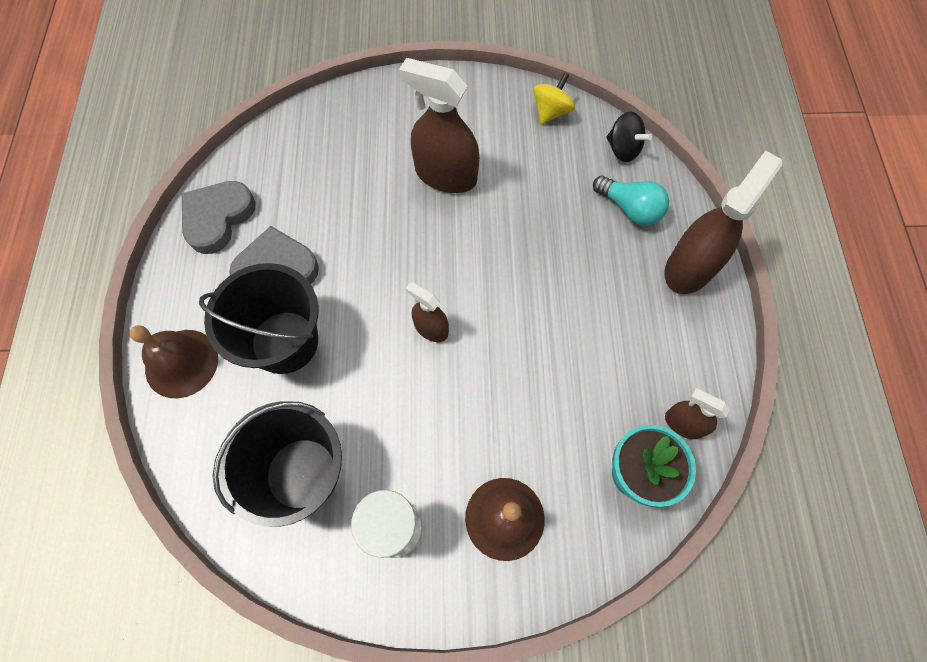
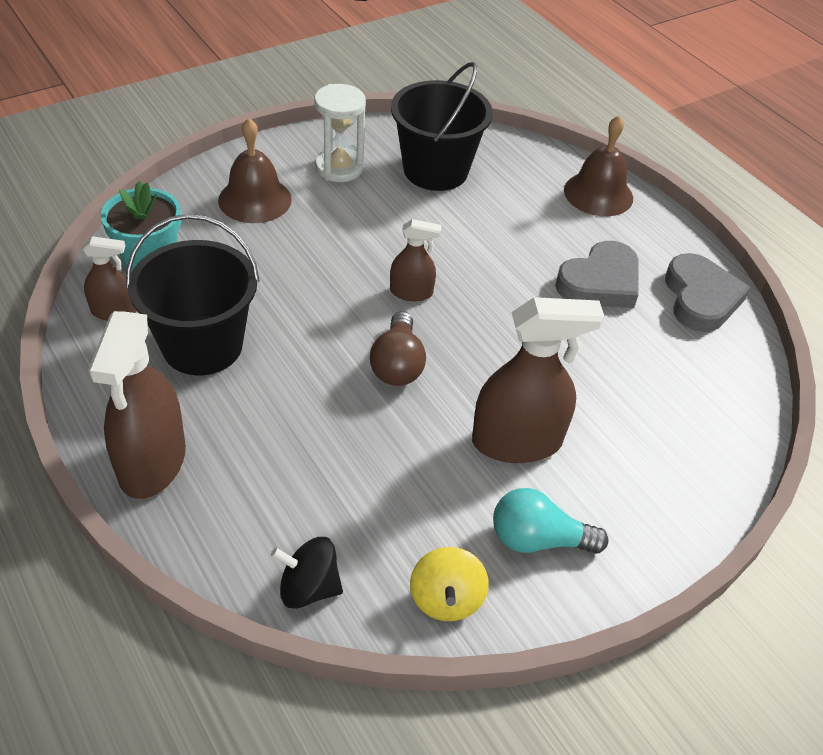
camera: 145 degrees right, 20 degrees down
(285, 342) = (532, 235): black bucket -> black bucket (202, 345)
(485, 266) = (397, 364): none -> brown light bulb
(630, 209) = (260, 502): turquoise light bulb -> turquoise light bulb (538, 539)

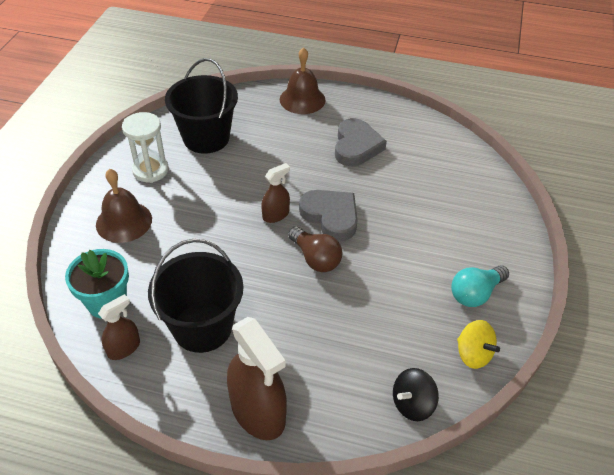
camera: 40 degrees left, 0 degrees up
(517, 441) = (413, 254): brown spray bottle -> none
(700, 298) = (406, 124): grey heart -> grey heart (331, 216)

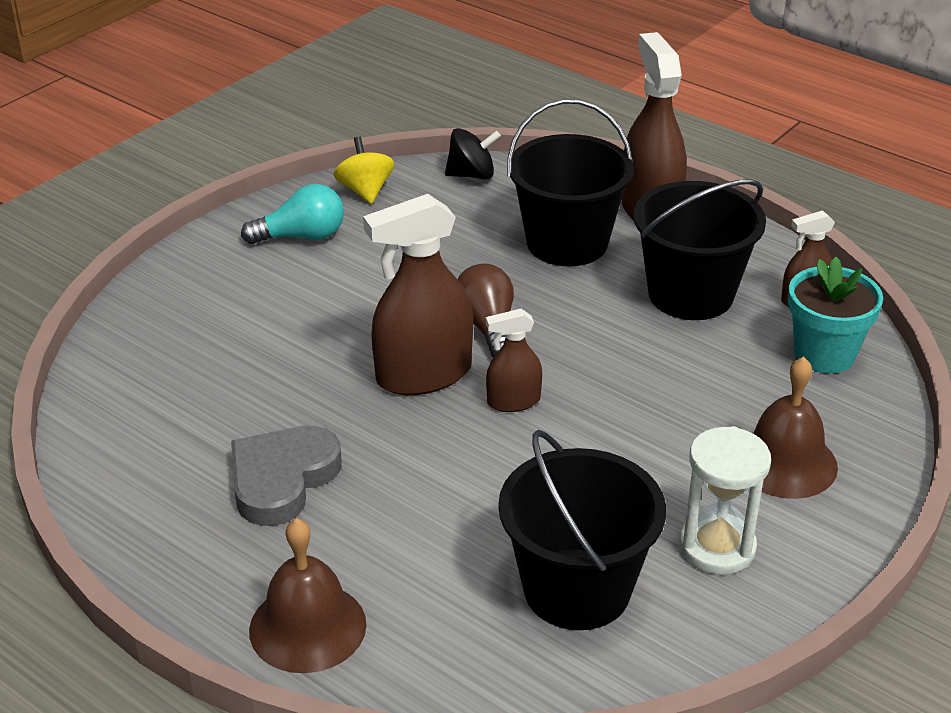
camera: 155 degrees left, 10 degrees down
(303, 349) = (567, 243): none -> black bucket
(331, 216) = (423, 375): grey heart -> brown spray bottle

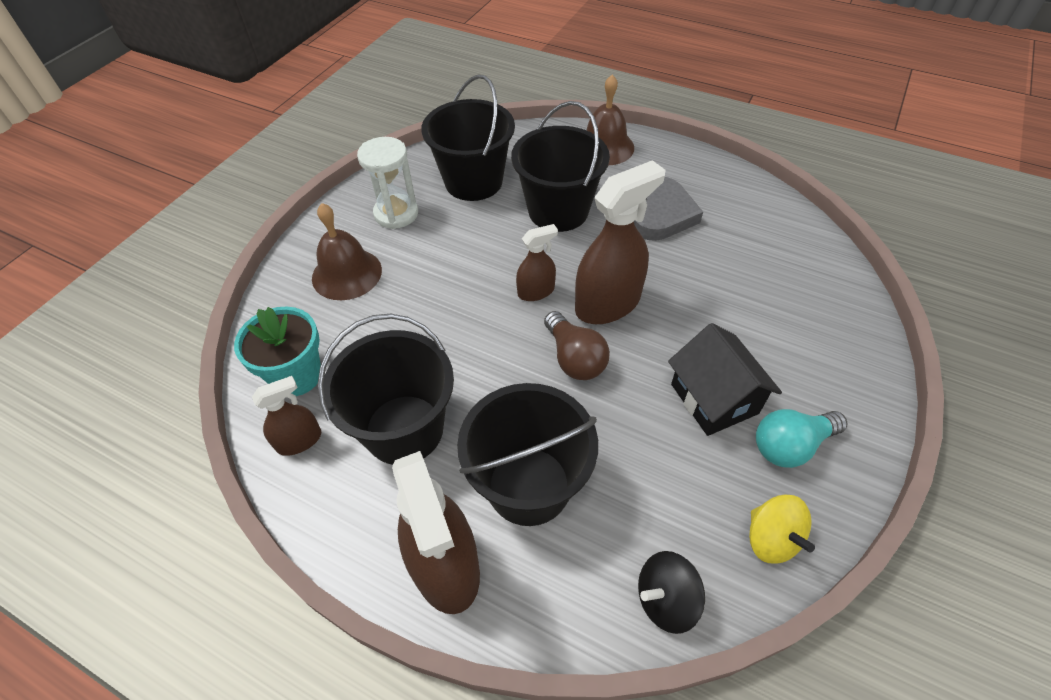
camera: 170 degrees right, 15 degrees up
(351, 276) = (714, 399): none -> black house
(443, 511) = (558, 211): none -> black bucket

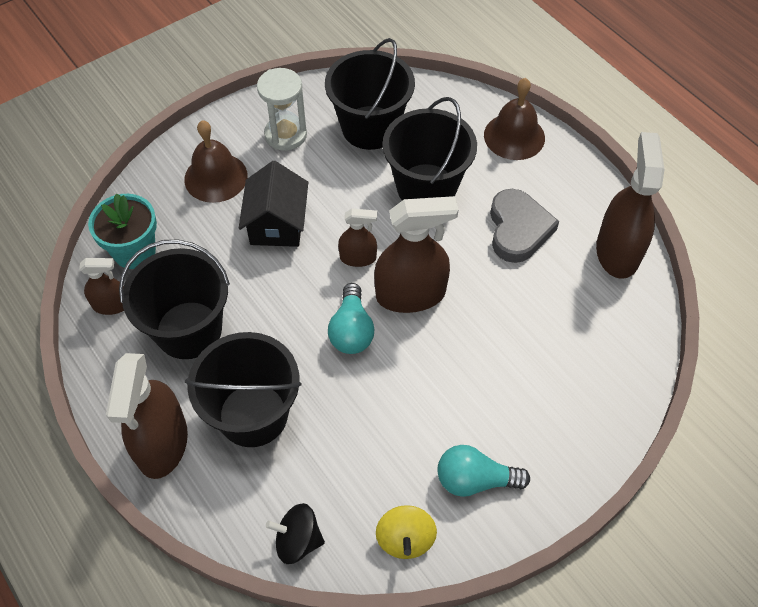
camera: 25 degrees right, 5 degrees up
(574, 358) = (351, 330): brown light bulb -> turquoise light bulb
(662, 214) = (518, 229): grey heart -> grey heart turned 45 degrees counterclockwise
(714, 399) = (441, 414): black house -> black house (277, 224)
(755, 201) = (617, 252): none -> brown spray bottle

